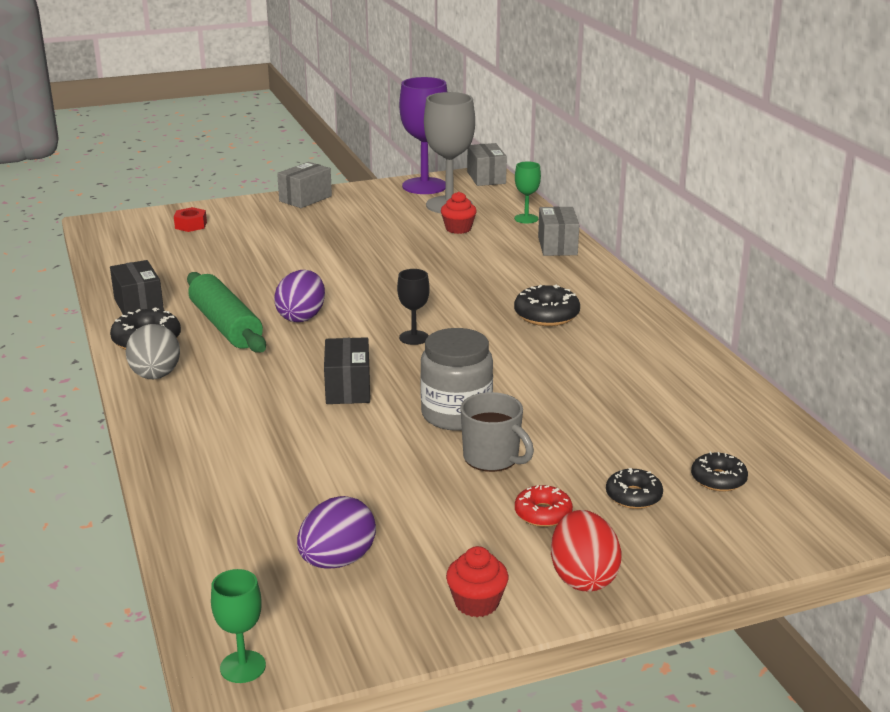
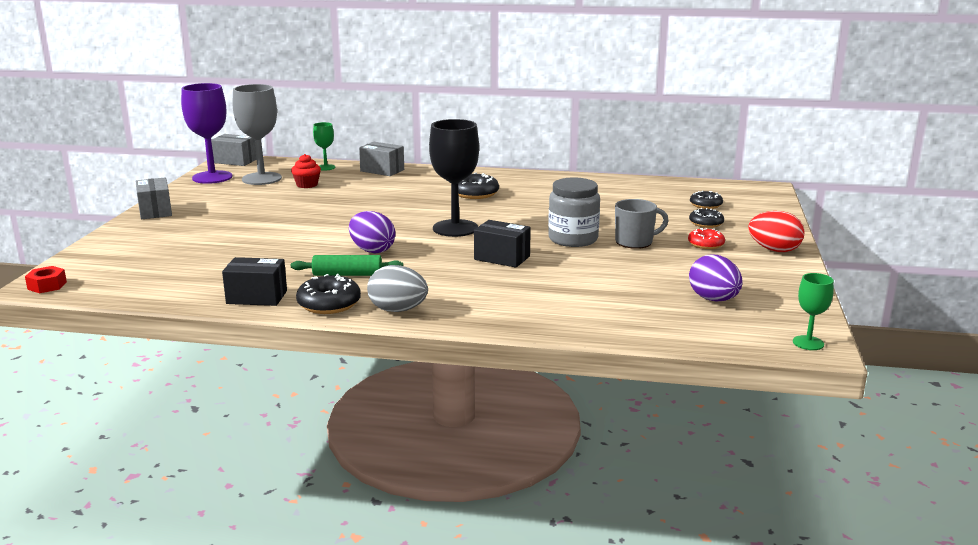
camera: 60 degrees left, 5 degrees down
(191, 225) = (124, 254): red nut -> red nut (47, 285)
(226, 326) = (347, 274): green rolling pin -> green rolling pin, size x0.66
(414, 337) = (455, 228): black goblet -> black goblet, size x1.99
(476, 603) = (781, 276): red cupcake -> none

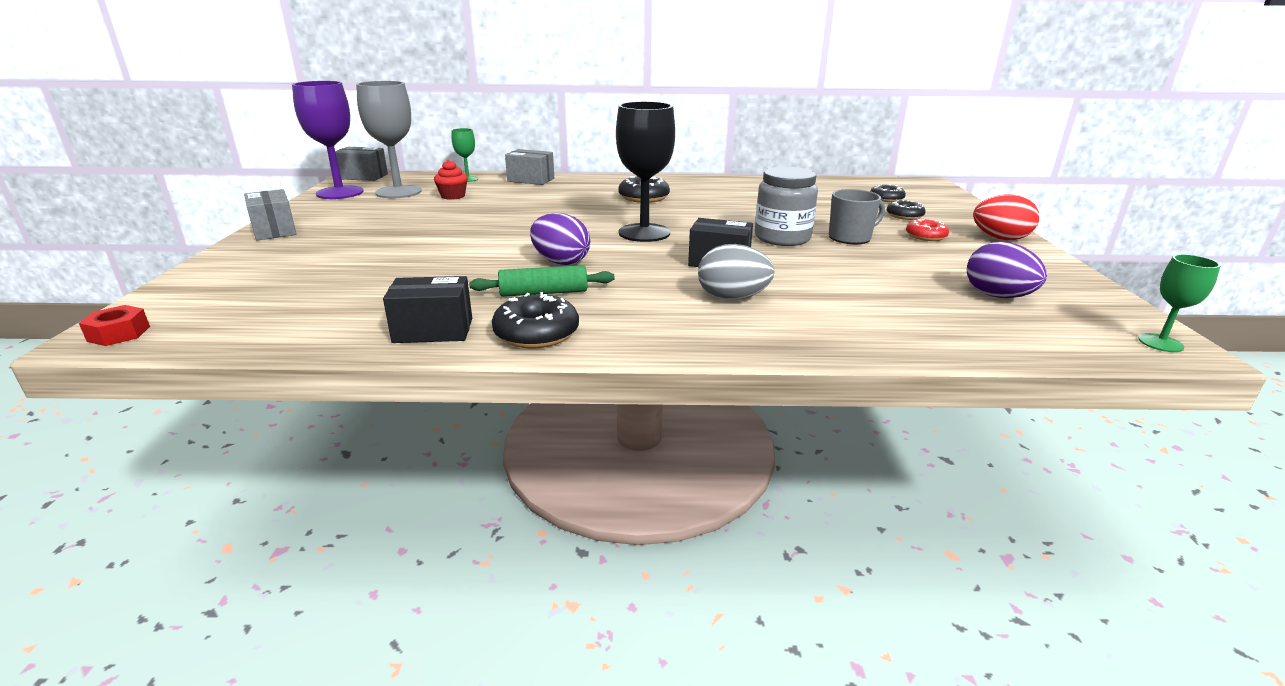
camera: 10 degrees left, 5 degrees up
(398, 310) = (632, 335): grey egg -> grey egg (732, 298)

